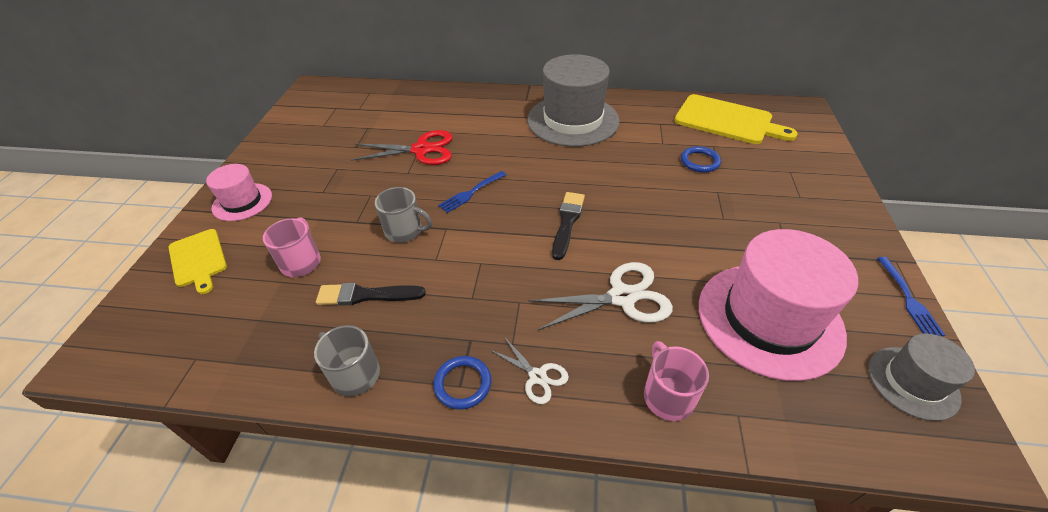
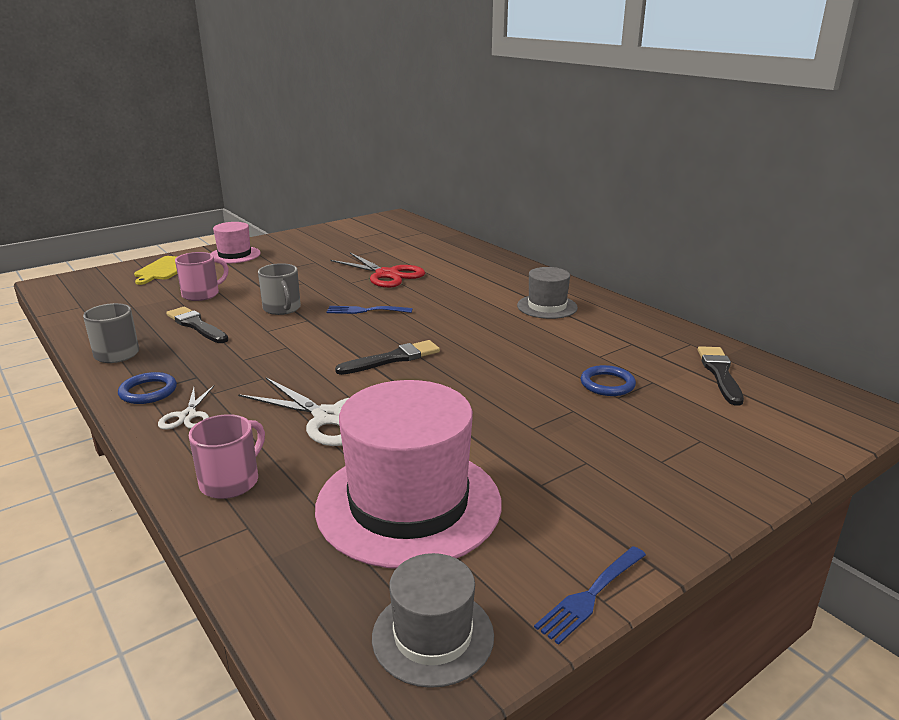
camera: 45 degrees right, 20 degrees down
(573, 120) = (547, 306): grey hat -> grey hat, size x0.53
(727, 120) = (720, 373): yellow cutting board -> black brush

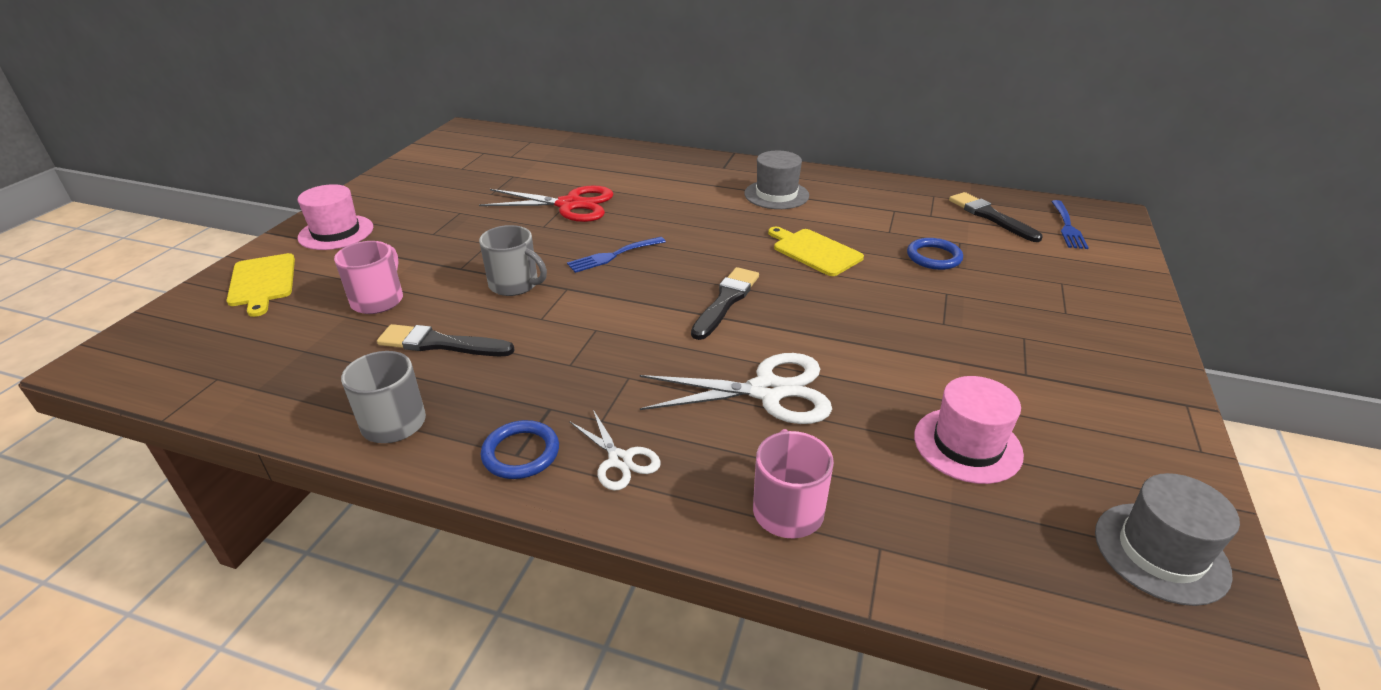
camera: 35 degrees left, 10 degrees up
(408, 504) = (967, 445): pink hat -> pink hat, size x0.53
(511, 350) = (814, 251): none -> yellow cutting board
(590, 596) = (1190, 452): blue fork -> blue fork (1067, 227)

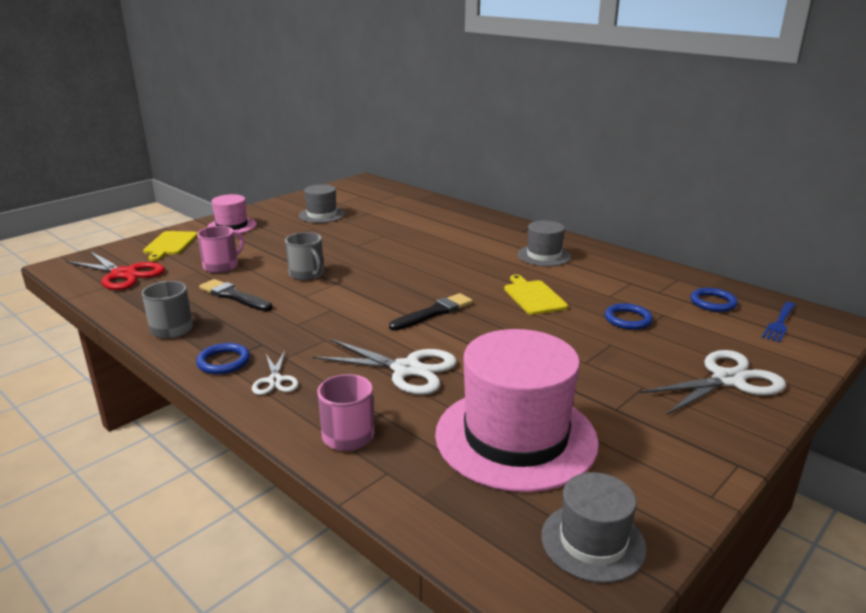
camera: 25 degrees right, 10 degrees down
(454, 190) = (322, 215): none -> grey hat
(570, 205) = (387, 236): red scissors -> red scissors (123, 274)
(613, 256) = (385, 271): blue fork -> none
(967, 445) = (515, 437): pink hat -> pink hat, size x1.90
(990, 216) = (713, 302): black brush -> blue ring
(1087, 306) = (728, 380): none -> white scissors

